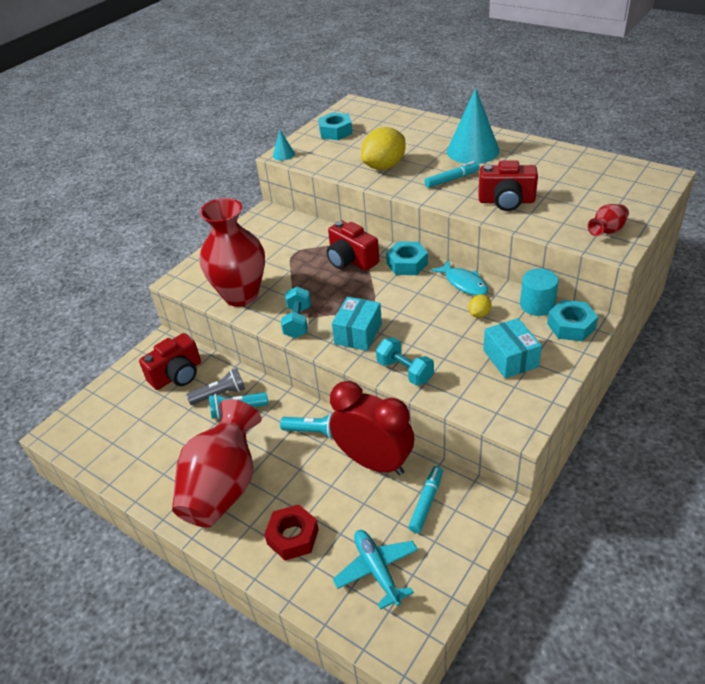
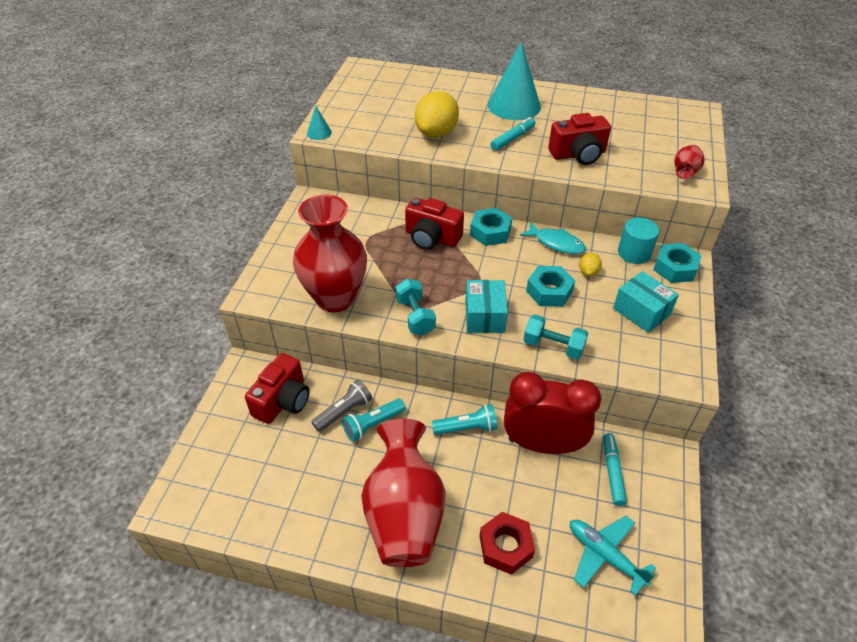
camera: 25 degrees left, 5 degrees up
(335, 132) = (361, 100): turquoise nut -> turquoise nut (549, 291)

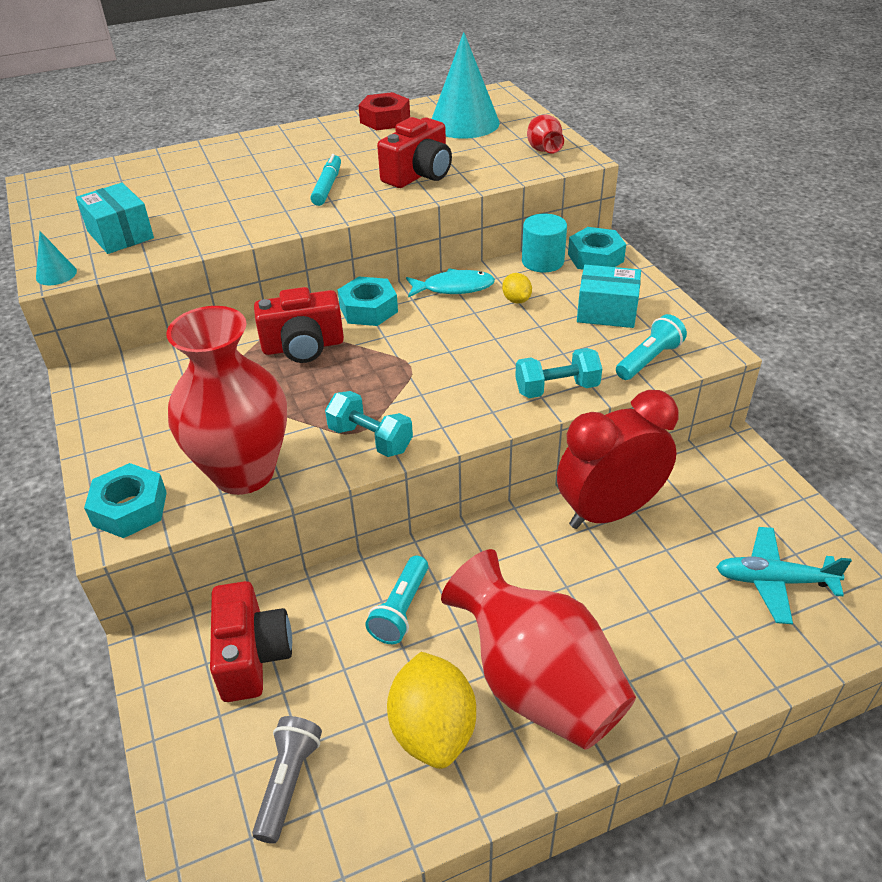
camera: 35 degrees left, 5 degrees down
(344, 411) = (350, 617): grey flashlight -> grey flashlight (288, 782)
(436, 133) = (225, 215): yellow lemon -> yellow lemon (433, 730)
(467, 428) = (514, 544): turquoise flashlight -> turquoise flashlight (649, 359)
(484, 316) = (452, 397): turquoise box -> turquoise box (120, 235)
(505, 546) = (676, 640): red nut -> red nut (385, 119)
(514, 105) = (292, 155): turquoise cone -> turquoise cone (464, 123)
(549, 291) = (496, 338): turquoise nut -> turquoise nut (130, 508)
(612, 472) = (701, 496): turquoise marker -> none

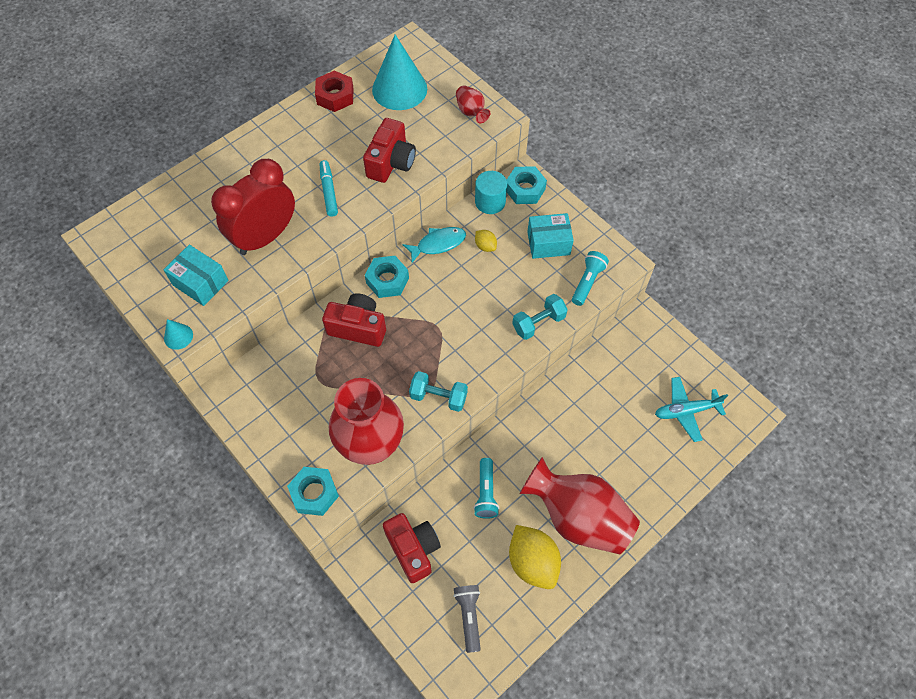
camera: 20 degrees left, 20 degrees up
(303, 346) = (358, 327): red camera -> red camera turned 135 degrees counterclockwise
(609, 512) = (582, 387): red clock -> red clock (265, 237)

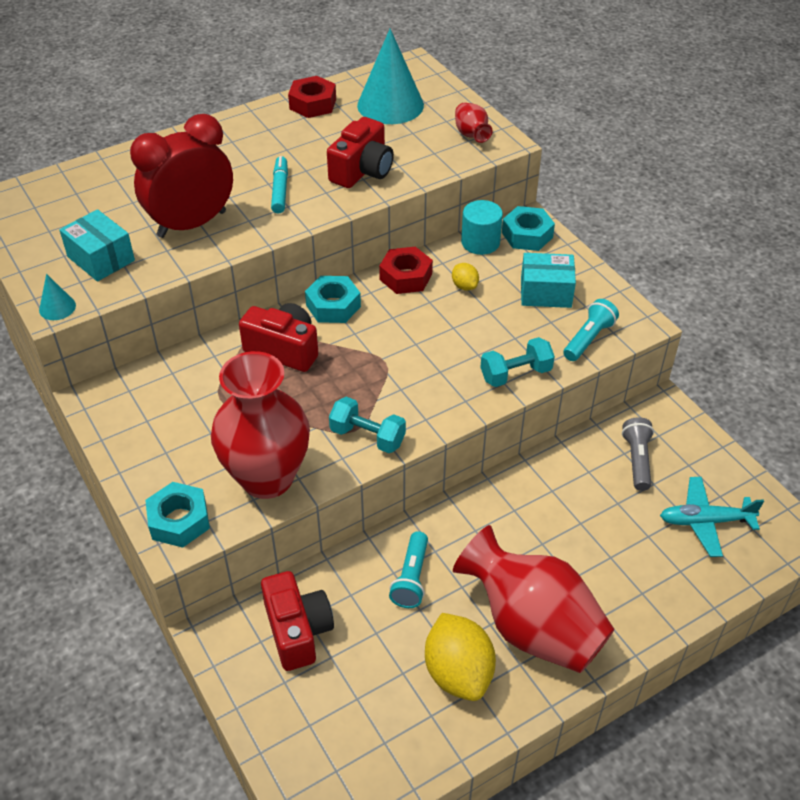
camera: 10 degrees right, 15 degrees down
(438, 244) = (406, 277): turquoise fish -> red nut
(469, 616) = (354, 726): grey flashlight -> grey flashlight (637, 460)

